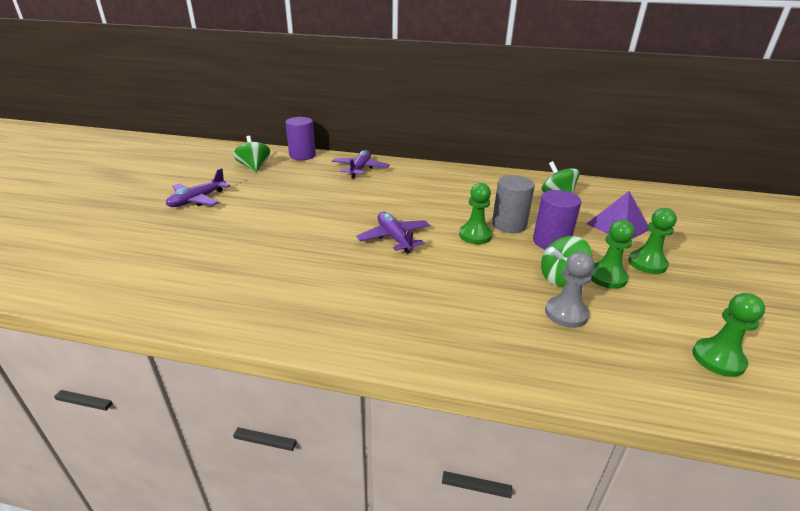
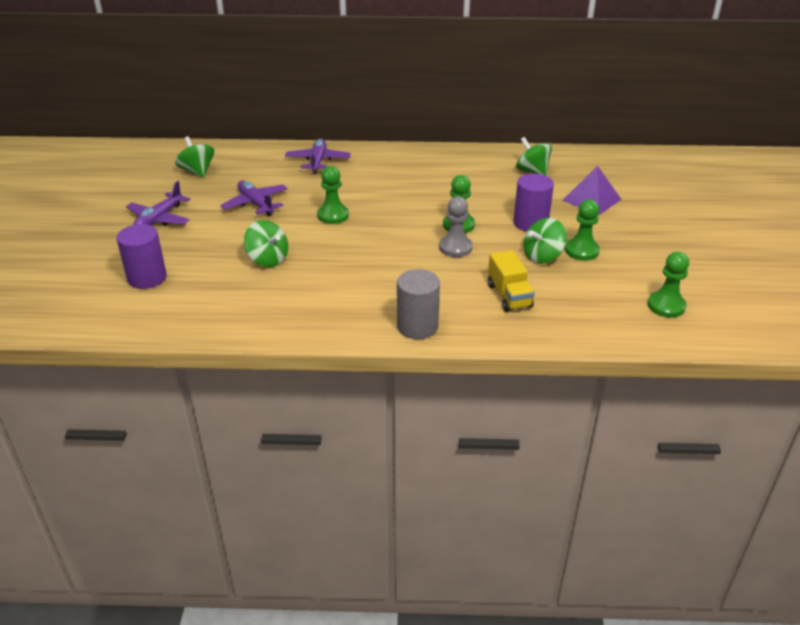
camera: 10 degrees left, 5 degrees up
(273, 247) = (268, 259): none -> green spinning top
(302, 155) = (245, 150): purple cylinder -> purple cylinder (147, 278)
(394, 238) = (382, 237): purple plane -> purple plane (256, 204)
(509, 225) = (489, 210): grey cylinder -> grey cylinder (417, 326)
(517, 319) = (509, 296): none -> yellow truck
(566, 313) = (548, 286): grey pawn -> grey pawn (455, 248)
(647, 263) = (617, 234): green pawn -> green pawn (333, 215)

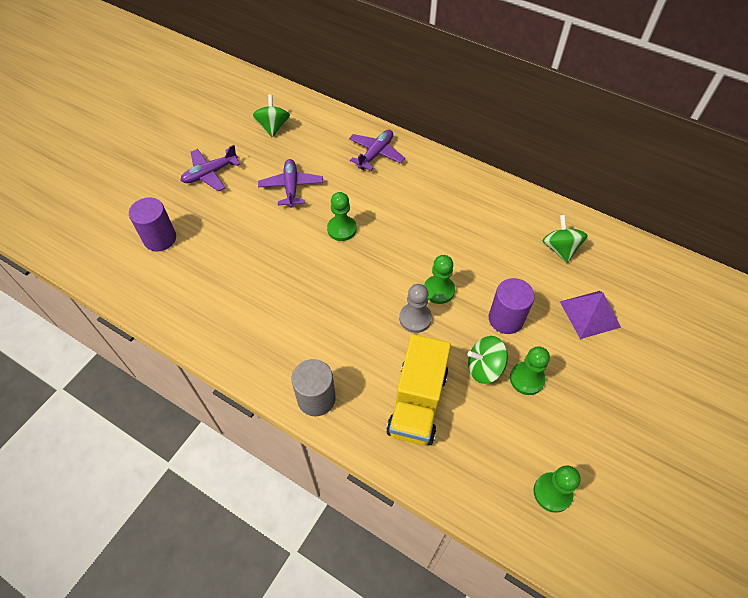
camera: 30 degrees right, 20 degrees up
(268, 259) = (257, 259): green spinning top -> none
(509, 296) = (417, 403): yellow truck -> yellow truck, size x1.60

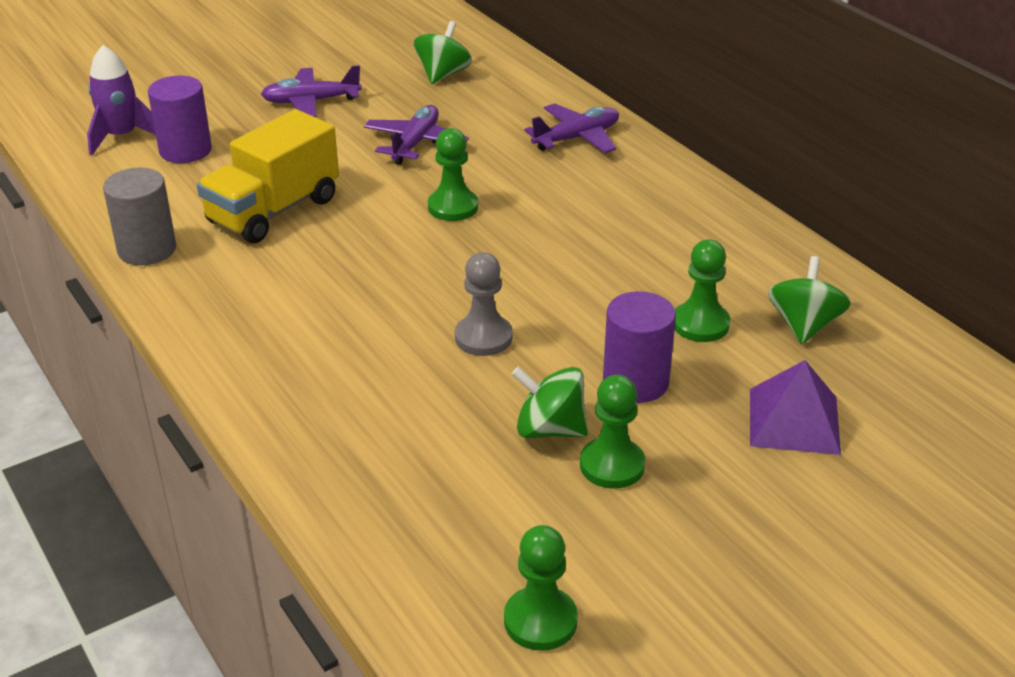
camera: 25 degrees right, 20 degrees down
(112, 241) = (121, 136): none -> purple rocket
(316, 398) = (255, 381): grey cylinder -> grey cylinder (147, 249)
(417, 403) = (405, 435): yellow truck -> yellow truck (274, 211)
(438, 290) = (549, 316): green pawn -> green pawn (700, 324)

